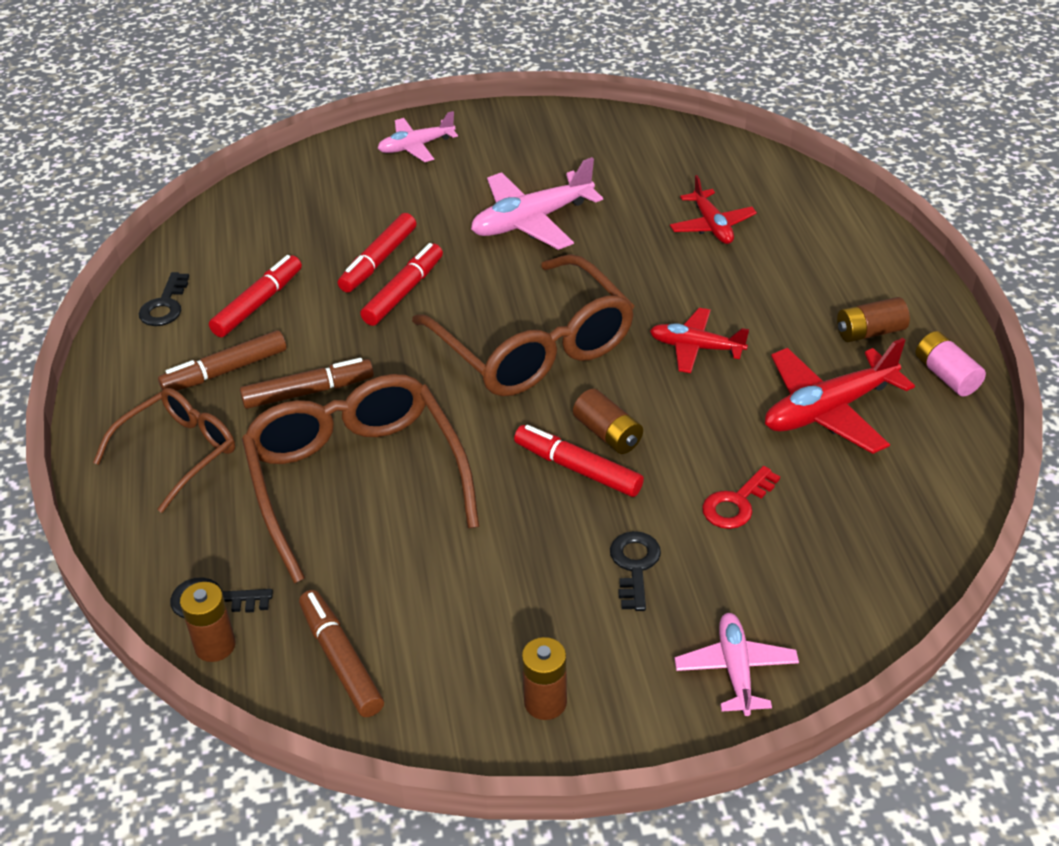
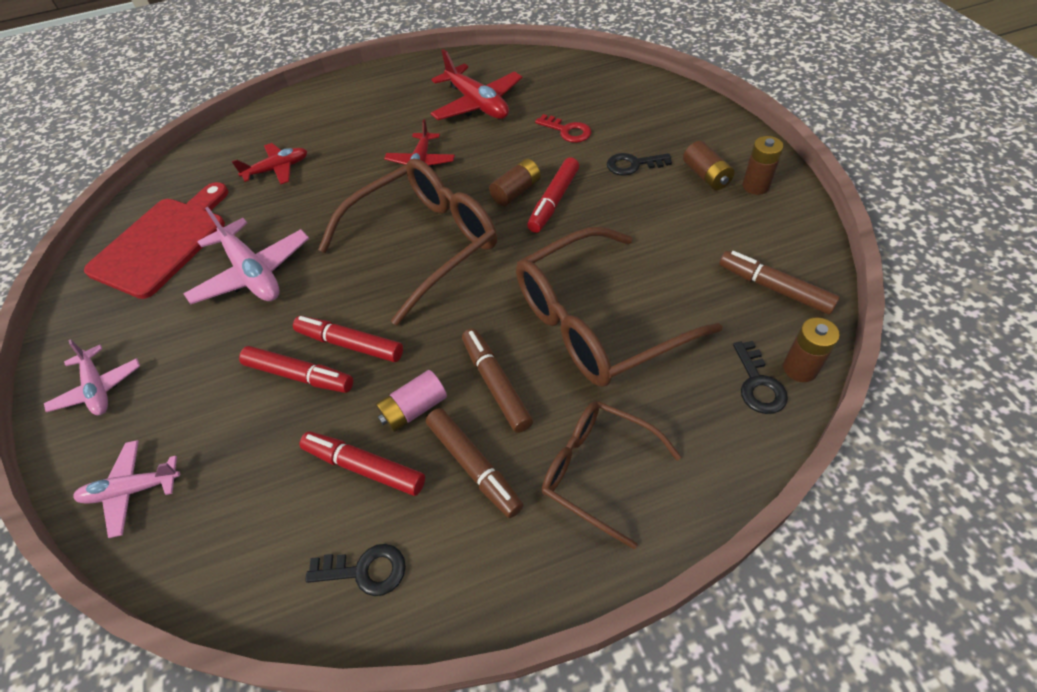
camera: 95 degrees left, 10 degrees up
(341, 660) = (774, 288): brown marker -> brown marker turned 75 degrees clockwise
(601, 156) = (163, 243): none -> red cutting board
(736, 670) = (695, 119): pink plane -> pink plane (132, 490)
(870, 332) = (402, 94): brown battery -> brown battery (706, 176)
(946, 375) = (441, 66): pink battery -> pink battery (414, 409)

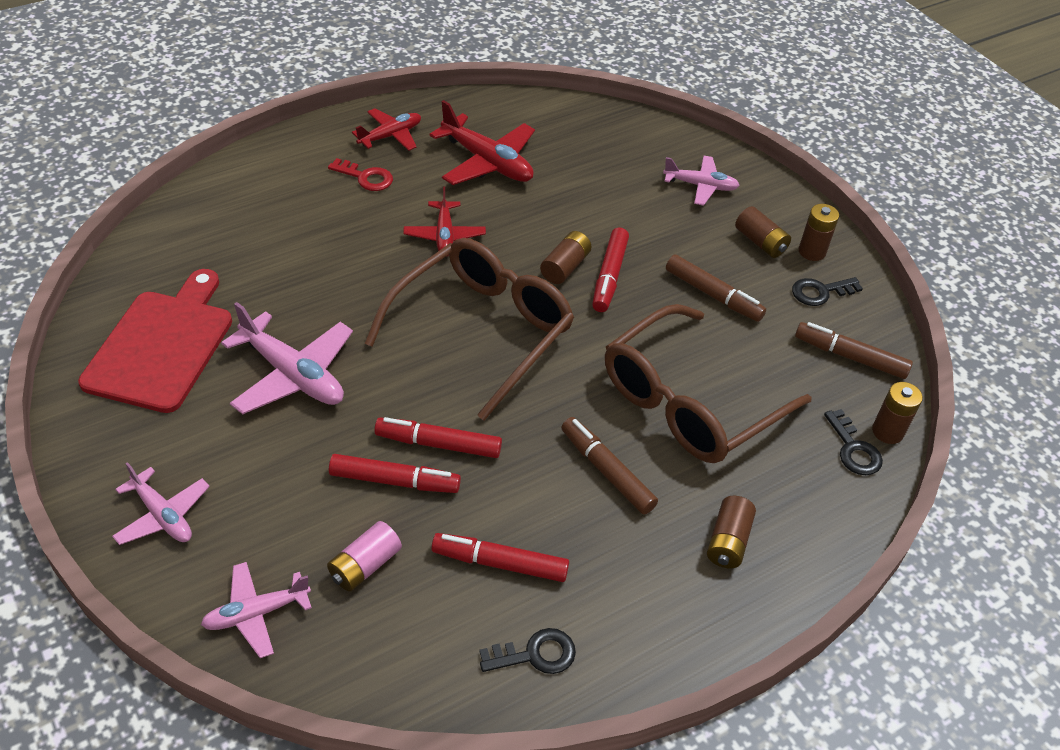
camera: 20 degrees left, 5 degrees down
(277, 169) = (270, 249): red plane -> red plane (390, 136)
(414, 409) = (531, 503): pink battery -> pink battery (365, 565)
(474, 466) = (609, 550): brown marker -> brown marker (713, 295)
(567, 131) = (601, 194): red key -> red key (366, 177)
(598, 471) = (728, 541): brown glasses -> brown battery
(633, 165) = (682, 232): black key -> black key (820, 292)
(661, 126) = (700, 186): none -> pink plane

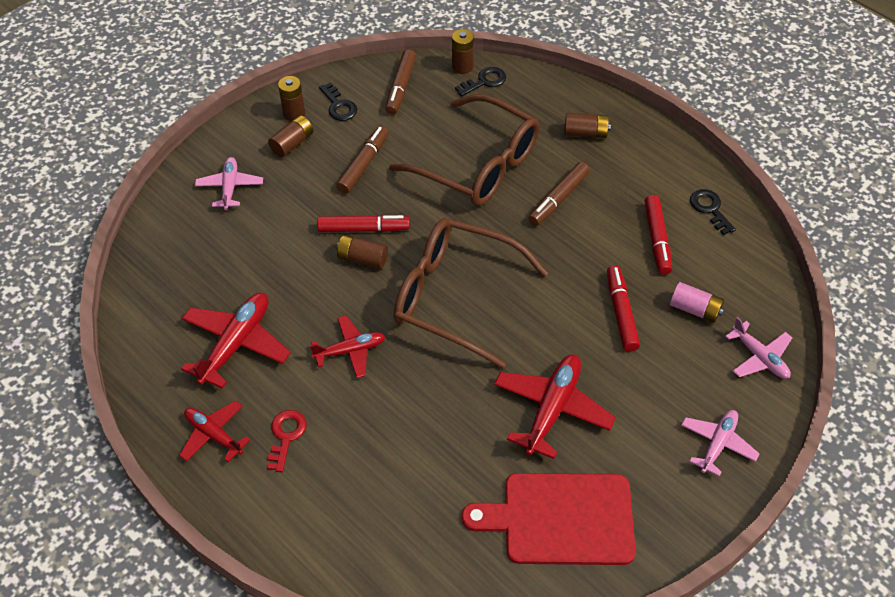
camera: 100 degrees left, 5 degrees up
(292, 375) = (552, 409): pink plane -> red plane
(438, 444) = (577, 296): red marker -> none

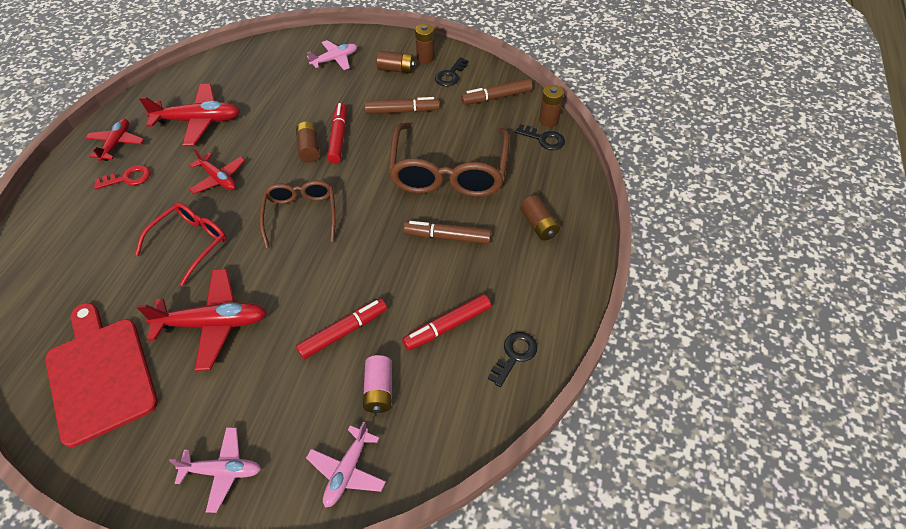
camera: 60 degrees right, 0 degrees up
(364, 229) = (338, 137): red marker -> red marker turned 150 degrees counterclockwise
(432, 401) = (190, 243): none -> red glasses
(455, 297) = (301, 215): brown glasses -> brown glasses, size x0.60

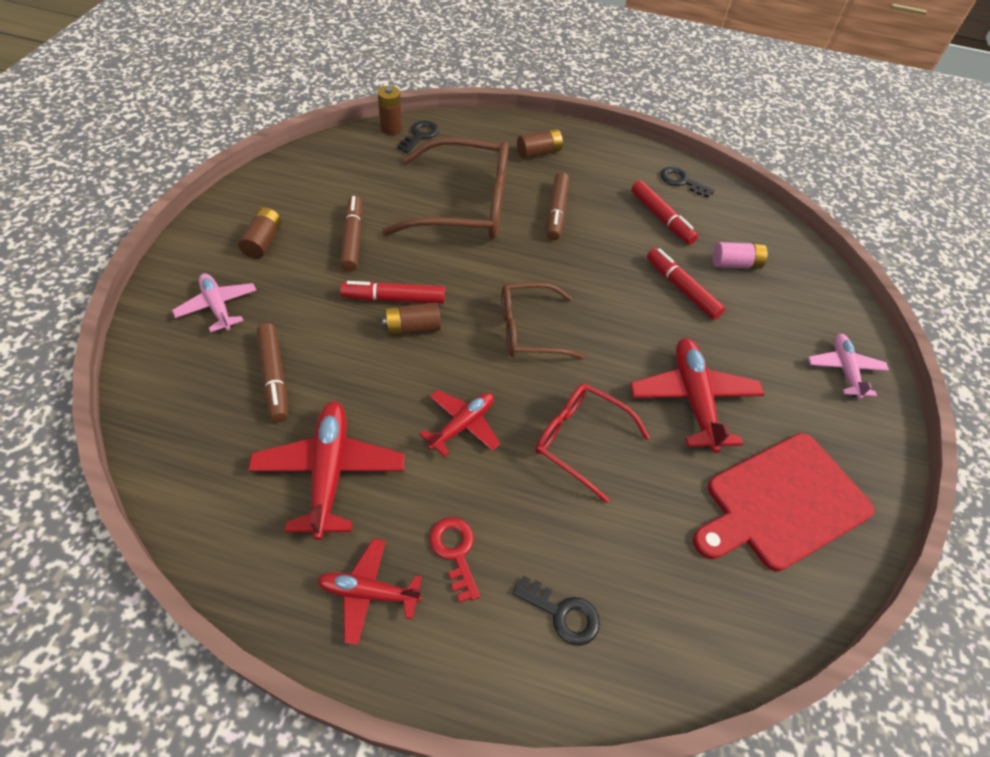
camera: 95 degrees left, 0 degrees up
(347, 471) = (812, 284): pink plane -> none
(425, 58) = (247, 213): brown battery -> none
(450, 75) = (291, 193): black key -> black key (562, 613)
(496, 97) = (343, 160): brown marker -> brown marker (274, 377)

